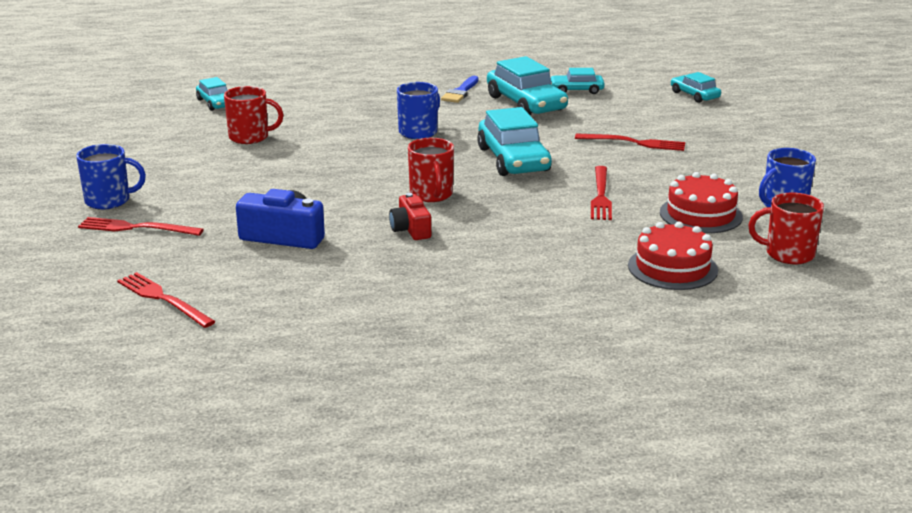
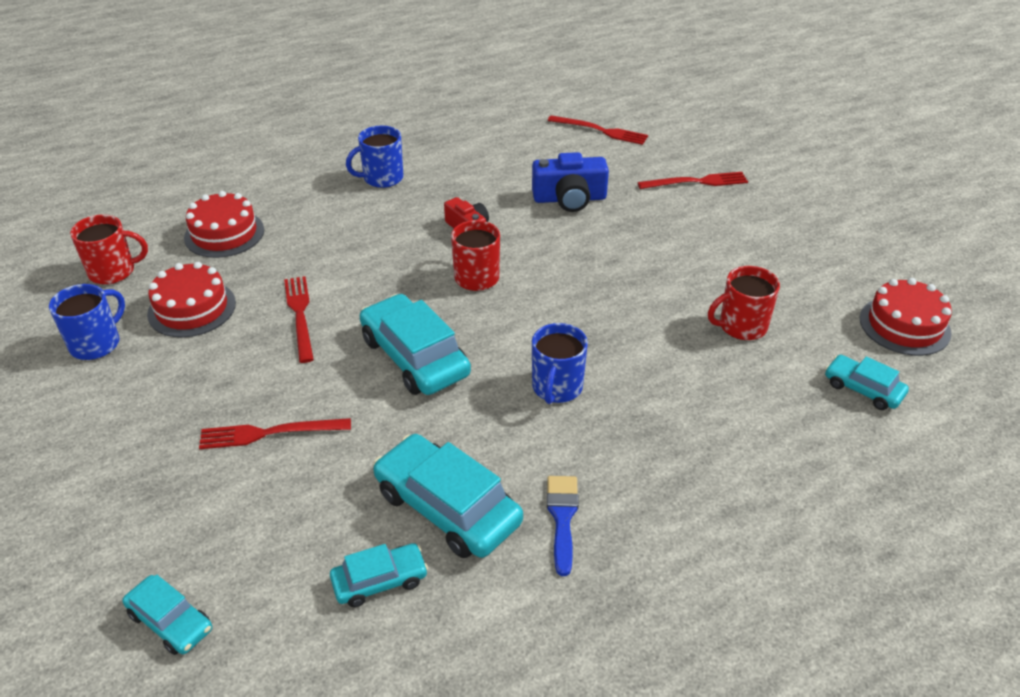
camera: 160 degrees right, 15 degrees up
(109, 201) = (758, 204): blue mug -> blue mug (382, 178)
(134, 120) = (904, 325): none -> red cake

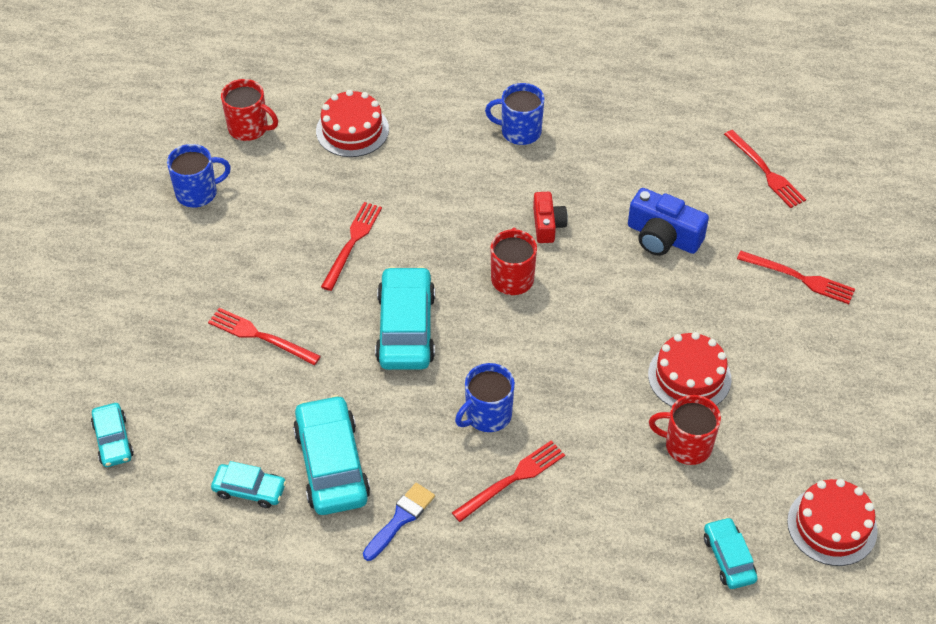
camera: 35 degrees right, 10 degrees up
(192, 308) = (281, 194): red cake -> red cake (689, 376)
(630, 427) = (512, 480): none -> red fork

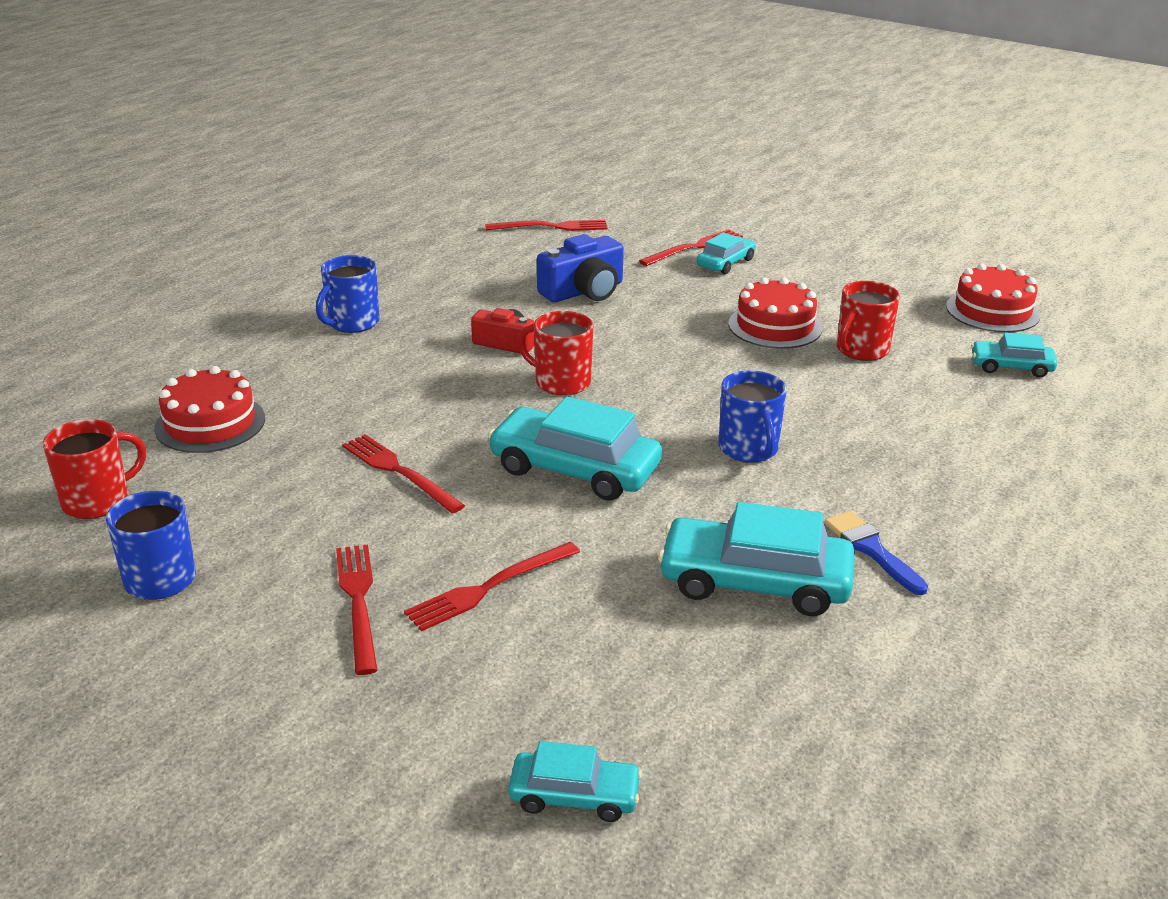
camera: 65 degrees left, 20 degrees down
(249, 490) = (758, 667): turquoise car -> turquoise car (725, 263)
(512, 480) = (852, 458): red fork -> red fork (358, 602)

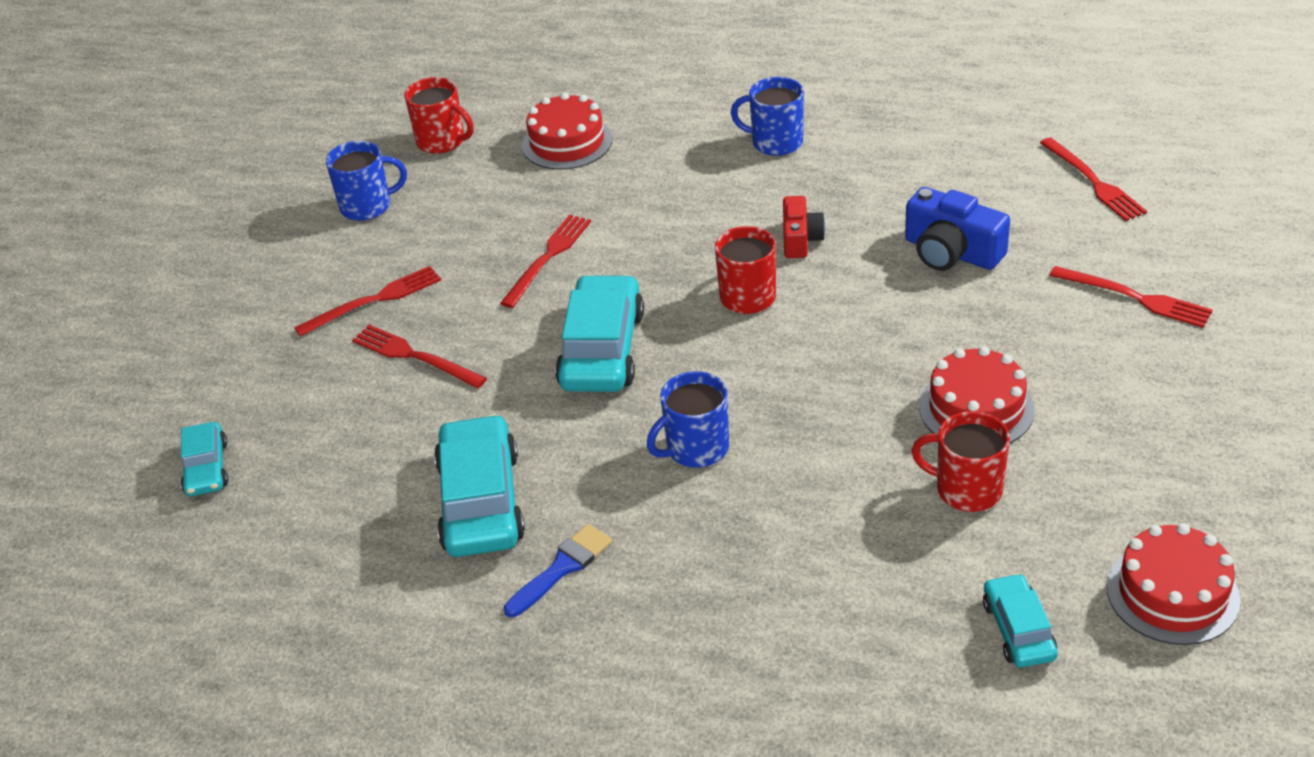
camera: 75 degrees right, 10 degrees up
(725, 263) = (1114, 332): turquoise car -> none

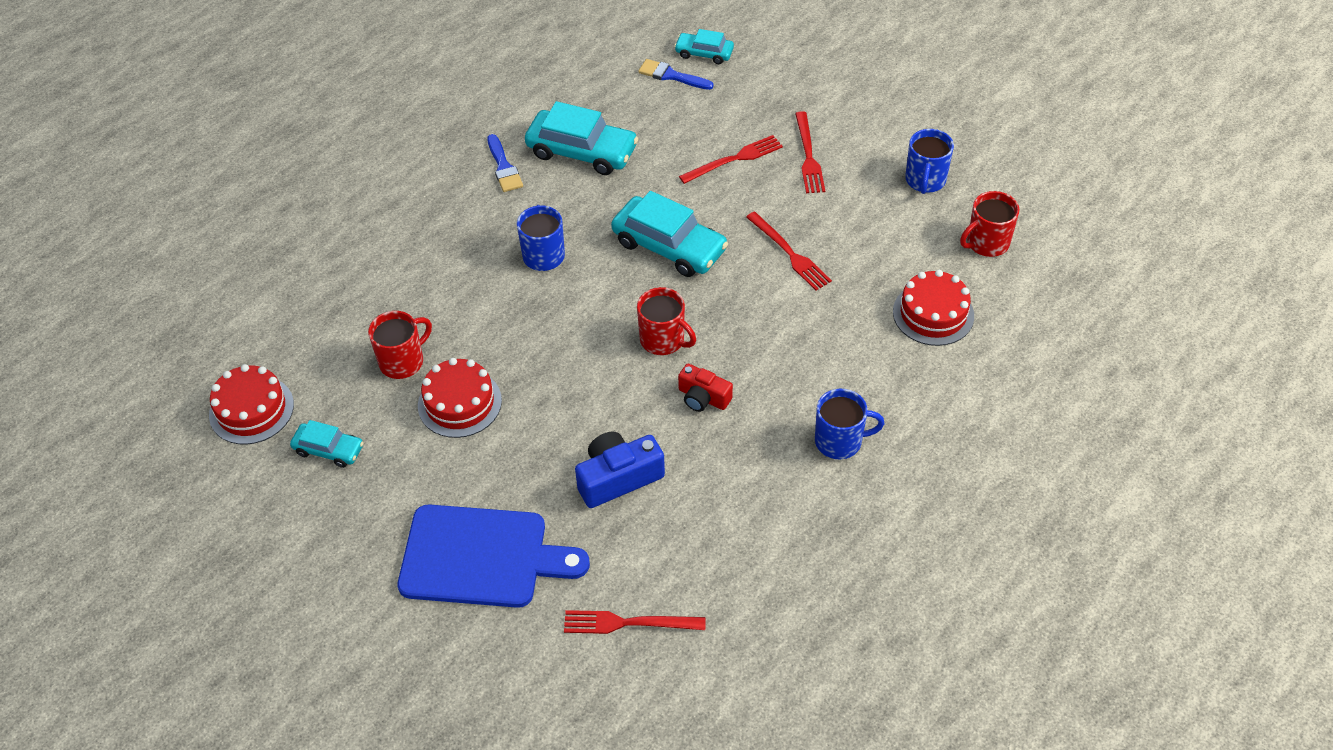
camera: 115 degrees right, 10 degrees up
(272, 480) = (671, 76): none -> blue brush
(775, 142) = (840, 441): blue mug -> blue mug turned 45 degrees clockwise
(1018, 630) = (294, 329): turquoise car -> turquoise car (329, 450)
(1135, 298) = (481, 557): red fork -> blue cutting board

